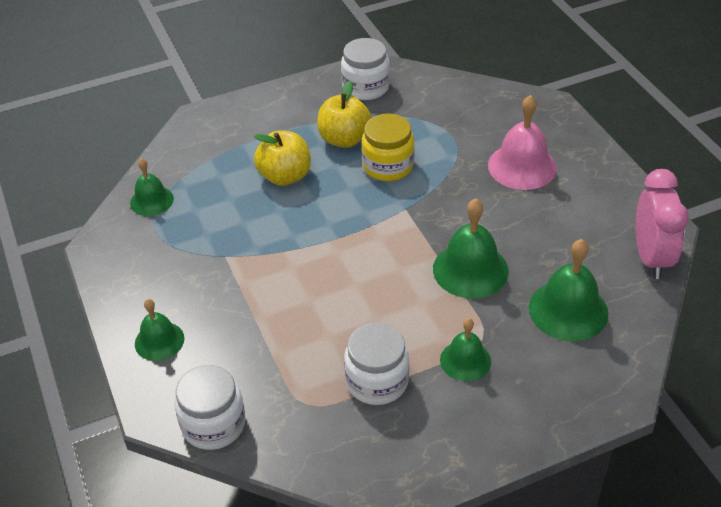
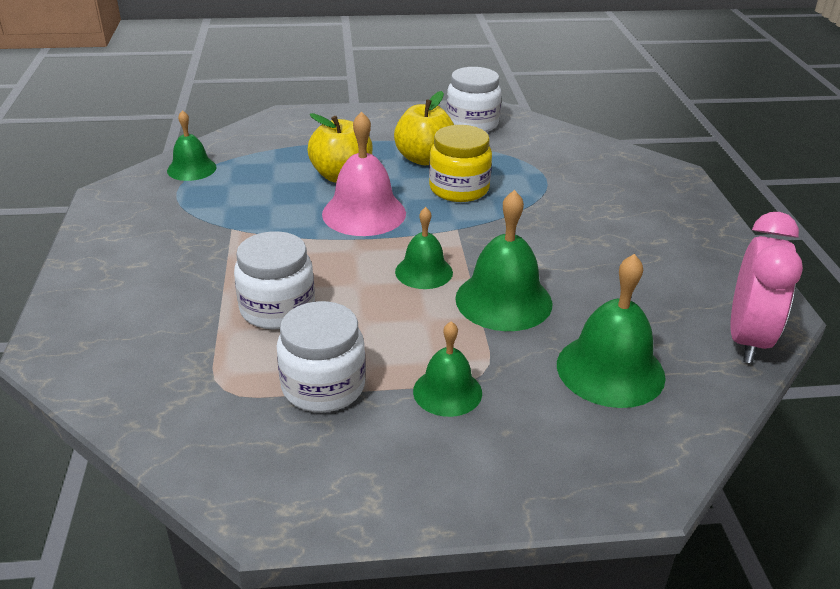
camera: 15 degrees right, 10 degrees down
(159, 341) = (105, 286): green bell -> green bell (424, 272)
(213, 424) = (101, 381): white jar -> white jar (277, 309)
(522, 166) = (615, 218): pink bell -> pink bell (364, 213)

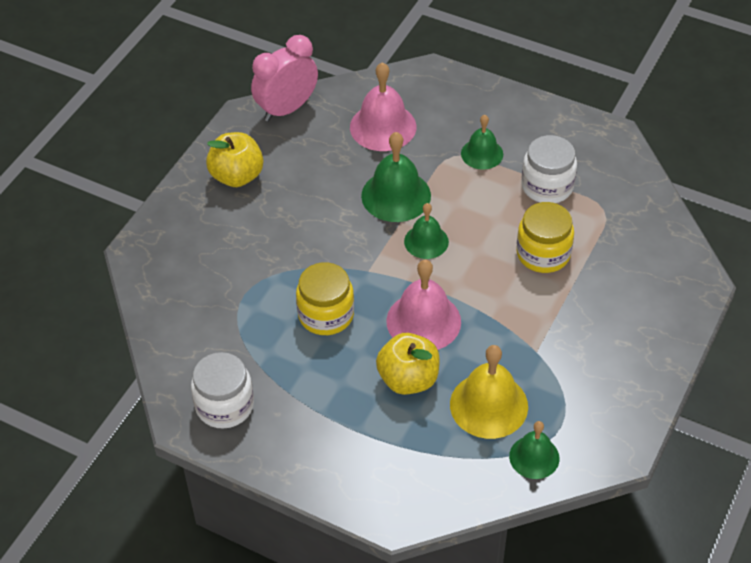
camera: 145 degrees left, 15 degrees up
(254, 183) = (489, 405): none -> yellow bell
(277, 309) = (543, 254): white jar -> yellow jar
(424, 159) = (318, 370): yellow apple -> yellow apple (237, 176)
(610, 370) = (383, 127): green bell -> pink bell

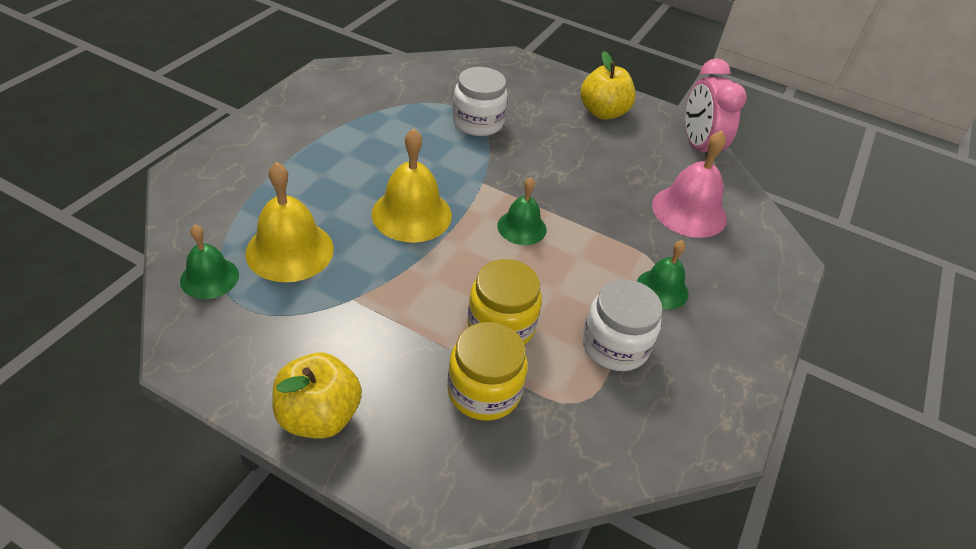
camera: 85 degrees right, 5 degrees down
(224, 405) = (340, 90): white jar -> white jar (478, 122)
(287, 109) = (699, 147): pink clock -> pink clock turned 150 degrees counterclockwise
(326, 315) = (429, 151): yellow jar -> yellow jar (484, 391)
(396, 195) = (587, 211): green bell -> none
(408, 379) = (339, 196): yellow apple -> yellow apple (319, 416)
(423, 321) = (411, 214): pink bell -> yellow bell

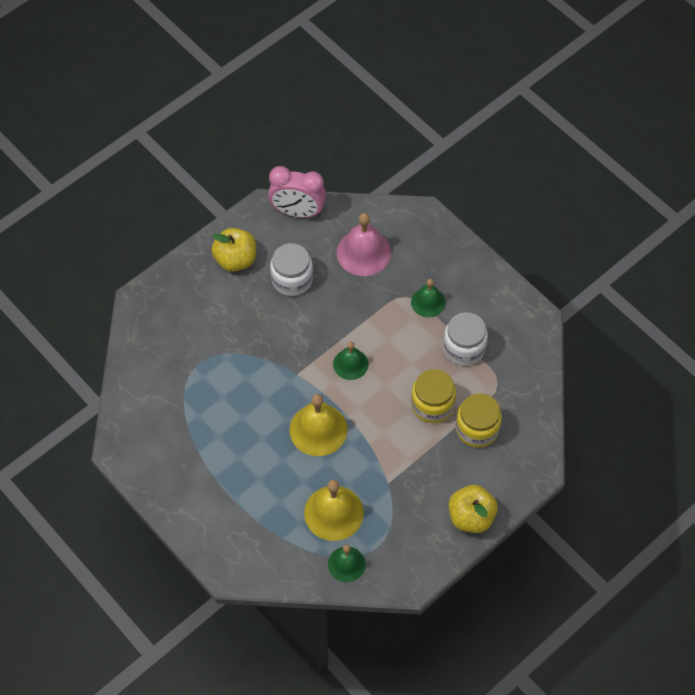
camera: 65 degrees left, 15 degrees up
(478, 122) = (223, 355): white jar -> white jar (292, 279)

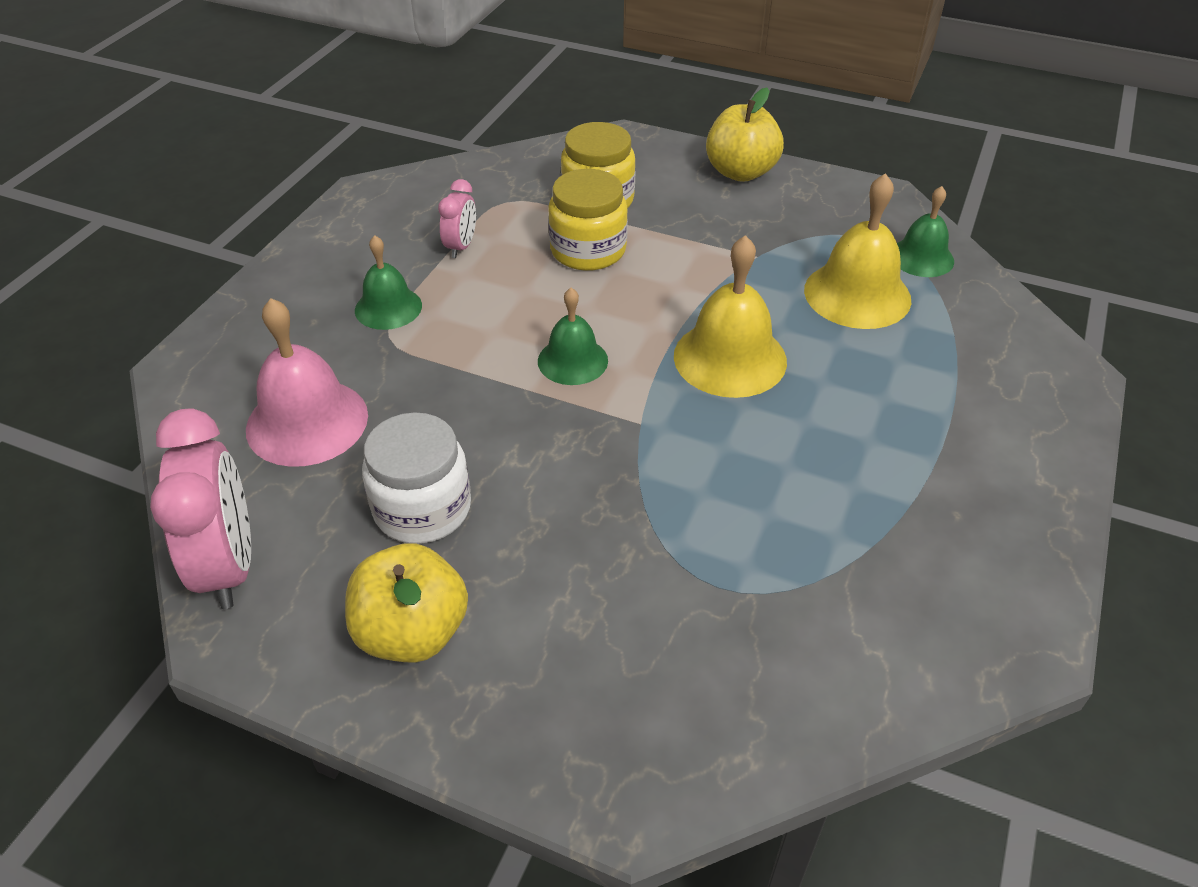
camera: 115 degrees left, 15 degrees down
(464, 348) = (461, 247): white jar -> pink clock

